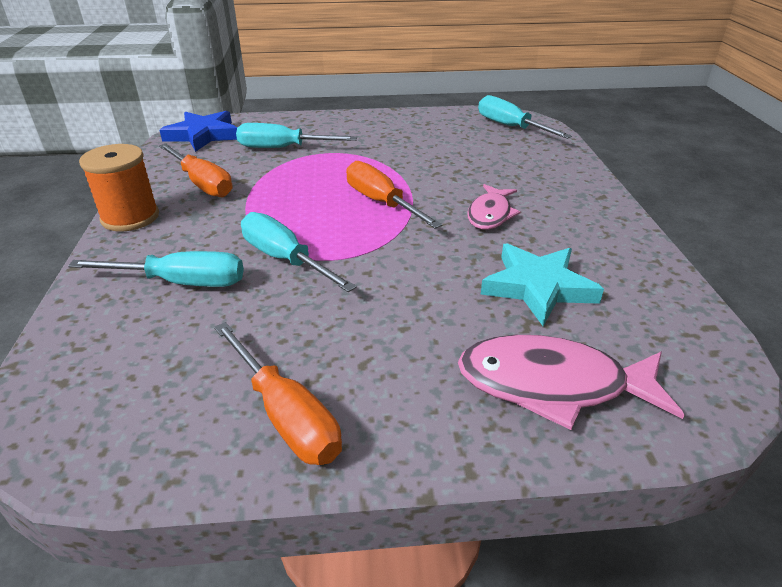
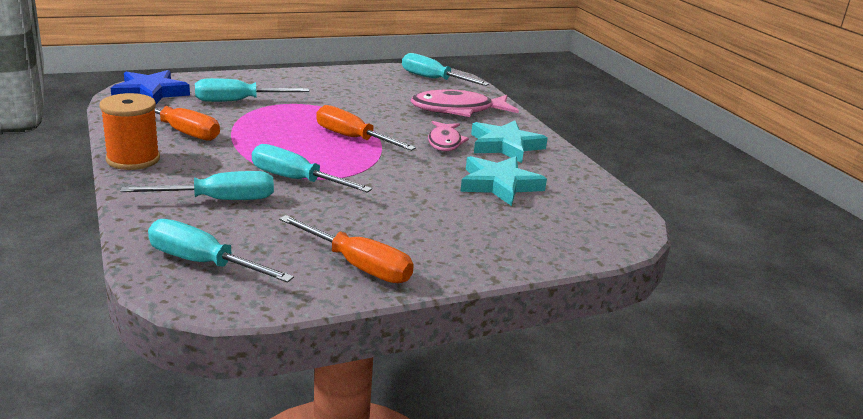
camera: 20 degrees left, 10 degrees down
(99, 383) = (203, 263): none -> turquoise screwdriver
(552, 385) = (529, 235): pink fish -> pink fish (458, 110)
(566, 224) = (505, 146): none -> turquoise star

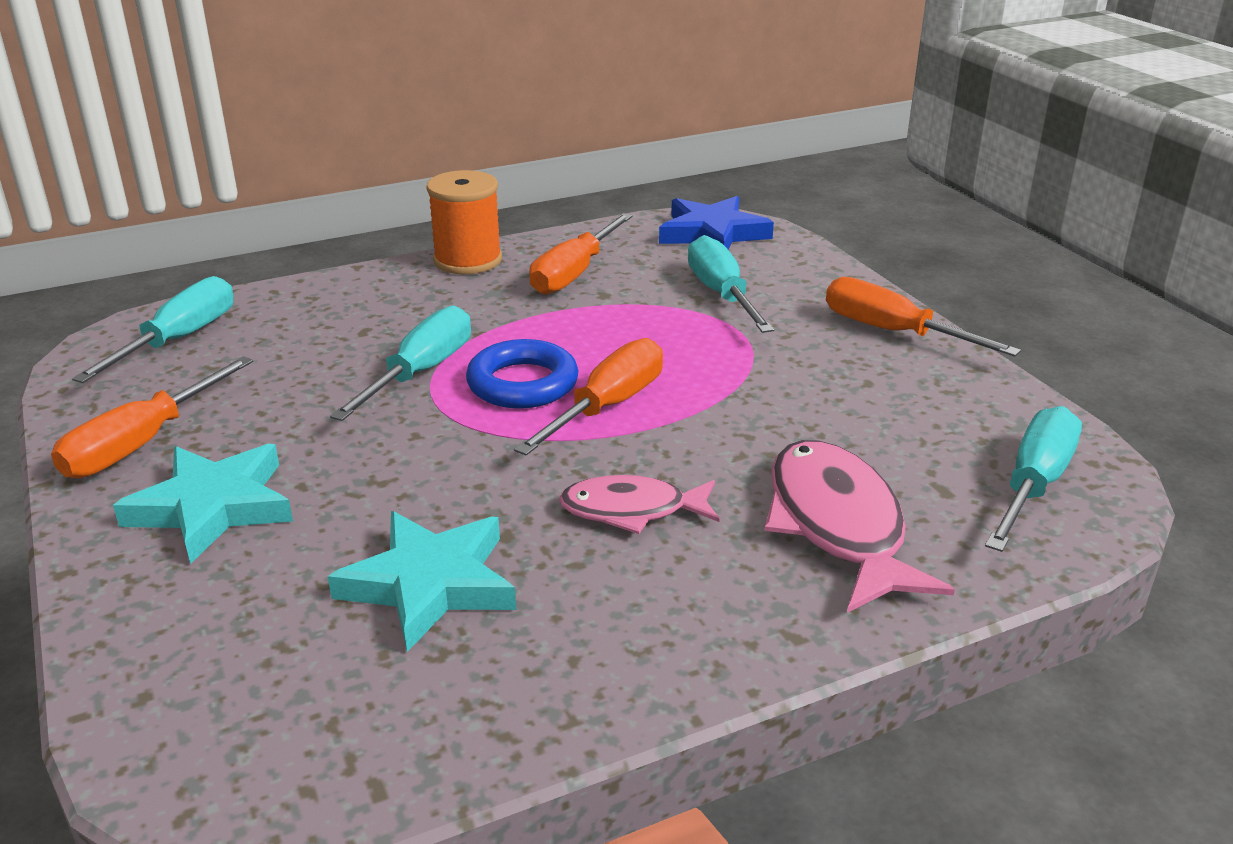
camera: 90 degrees right, 5 degrees up
(219, 200) = (349, 327): turquoise screwdriver -> none
(301, 77) = (893, 332): none -> orange screwdriver
(321, 155) = (522, 383): none -> blue ring
(505, 146) = (646, 597): turquoise star -> turquoise star (212, 507)

